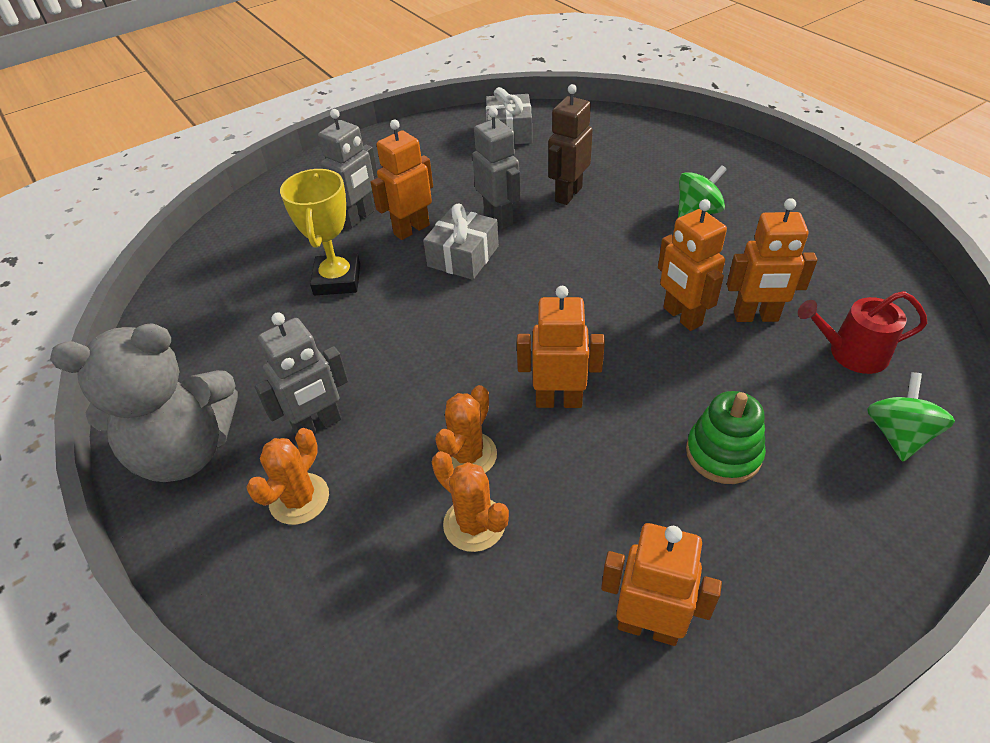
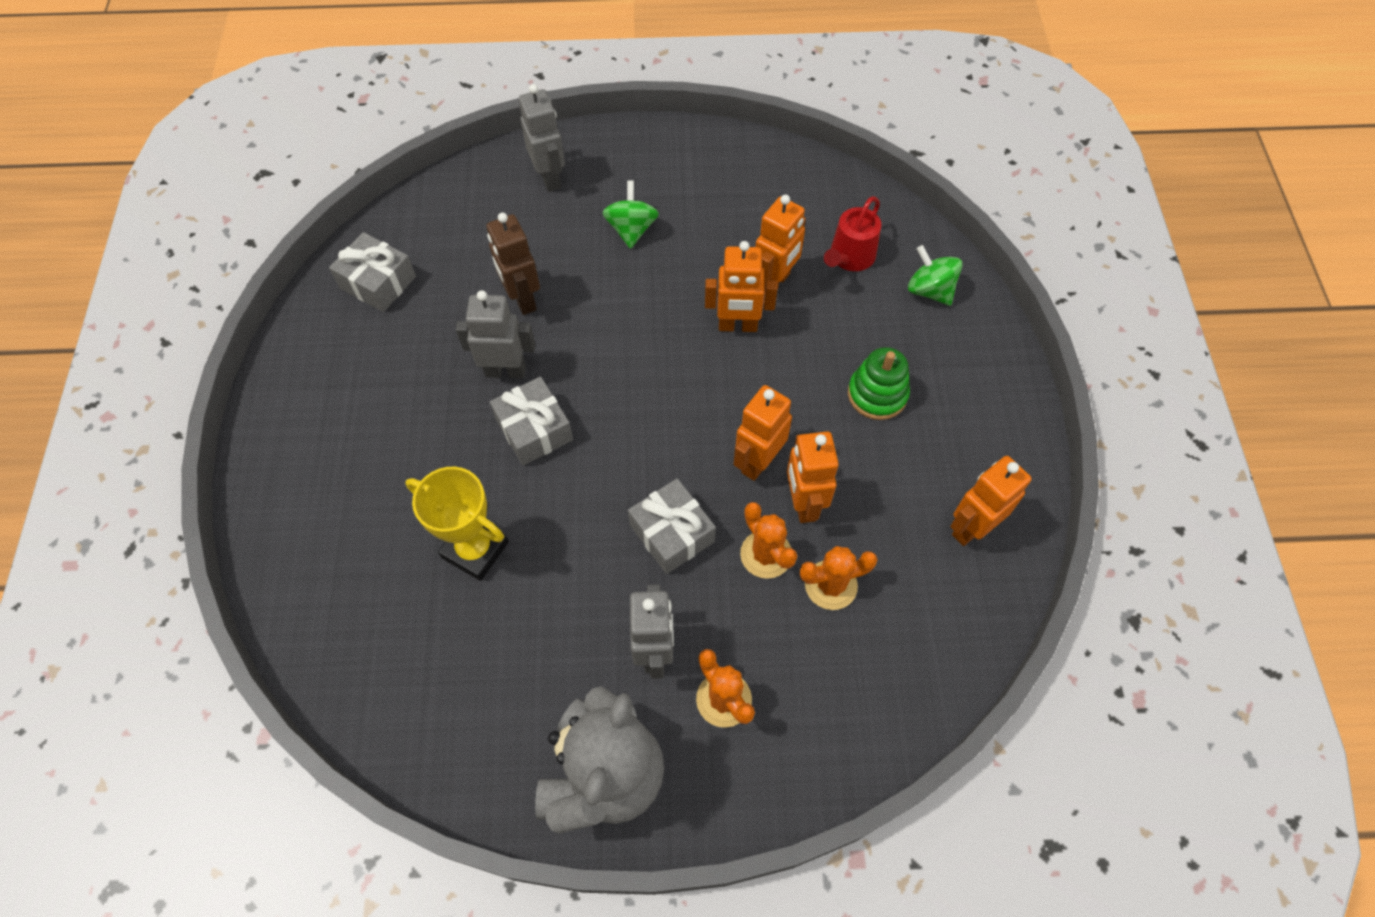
camera: 60 degrees left, 15 degrees up
(358, 218) = (393, 485): grey robot -> grey robot (550, 178)
(411, 229) = (456, 450): orange robot -> orange robot (803, 503)
(437, 380) = (672, 533): none -> grey gift

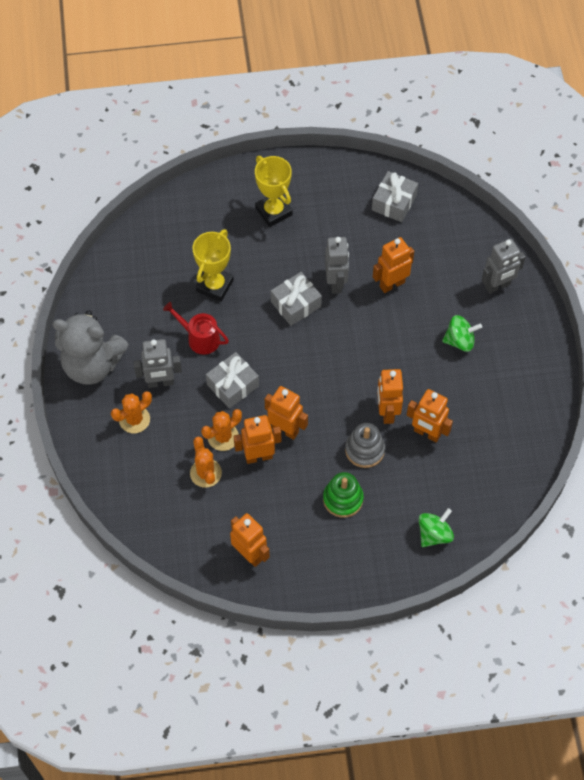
camera: 85 degrees right, 0 degrees up
(348, 448) = (273, 211): none -> yellow trophy
(522, 299) = (391, 284): brown robot -> orange robot
(798, 359) = (364, 450): none -> grey stacking toy
(849, 257) = (456, 481): red watering can -> red watering can (200, 338)

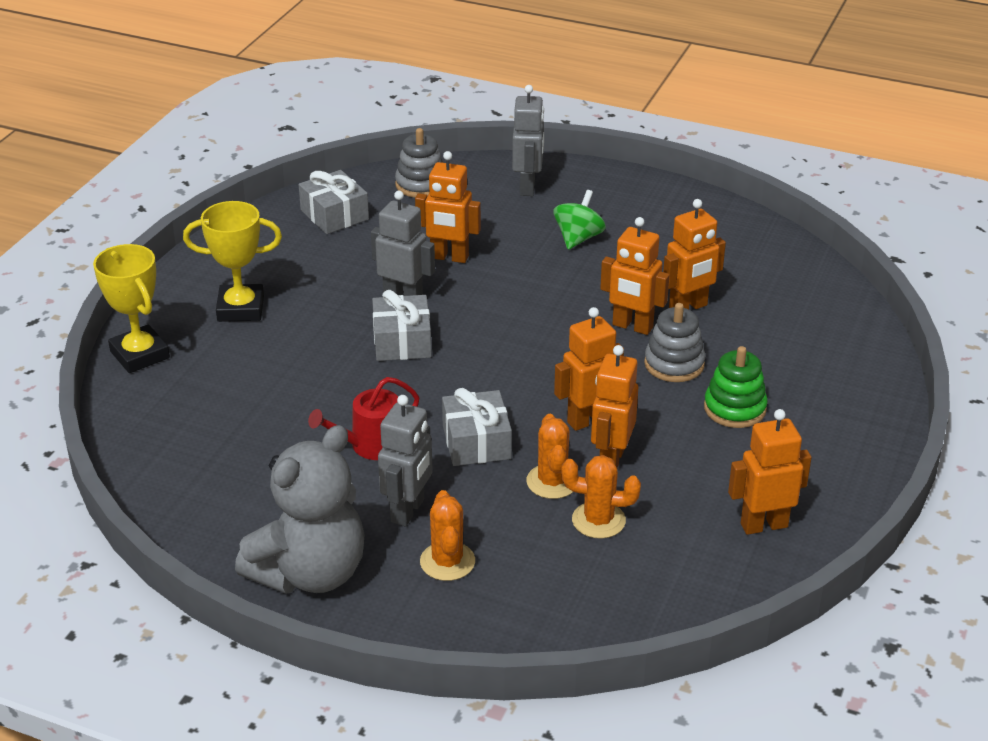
camera: 60 degrees left, 25 degrees down
(215, 286) = (300, 400): yellow trophy -> yellow trophy (140, 355)
(391, 284) = (449, 257): orange robot -> orange robot turned 75 degrees counterclockwise
(434, 534) = (839, 353): green spinning top -> none
(458, 228) = (421, 184): none -> grey stacking toy

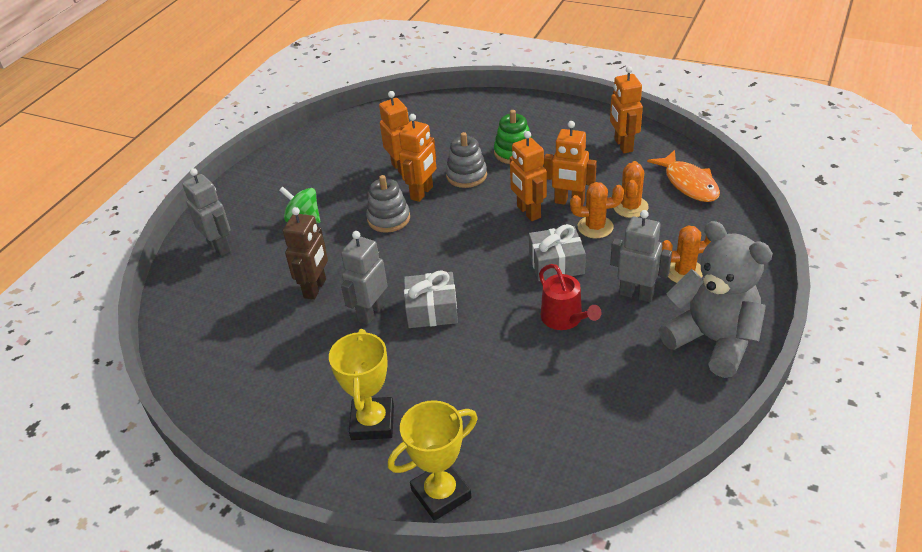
camera: 85 degrees left, 5 degrees up
(334, 215) = (227, 368): grey gift -> none
(421, 184) = (193, 312): grey stacking toy -> grey stacking toy (389, 219)
(449, 257) = (315, 288): orange robot -> brown robot
(528, 187) = (219, 247): grey robot -> grey robot turned 45 degrees clockwise
(659, 590) = (688, 183): none -> orange fish

